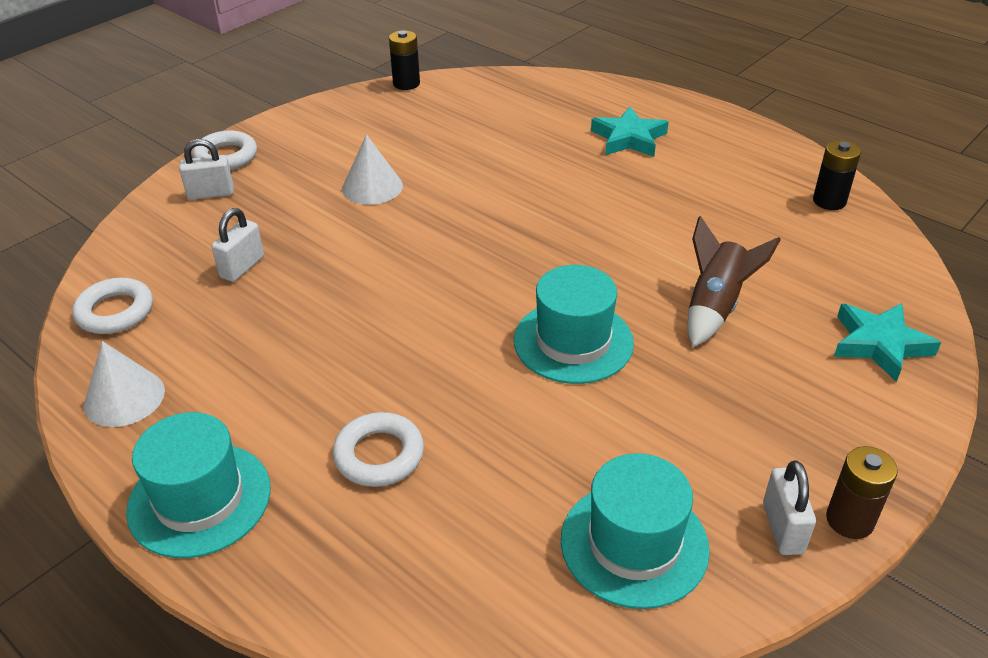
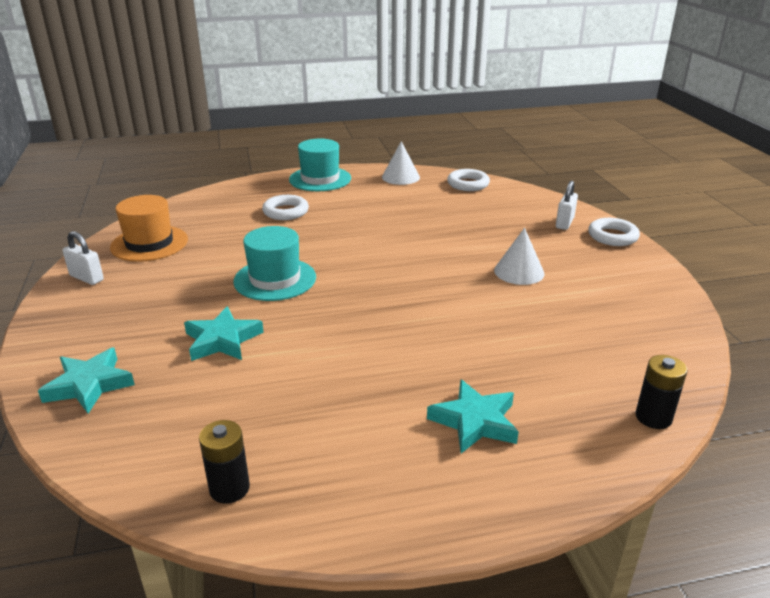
camera: 125 degrees right, 10 degrees down
(242, 267) = (470, 215): white padlock -> none
(406, 84) = (697, 339): black battery -> black battery (653, 417)
(634, 544) = (149, 243): turquoise hat -> orange hat
(715, 307) = (222, 340): brown rocket -> turquoise star
(849, 520) = (54, 296): brown battery -> none

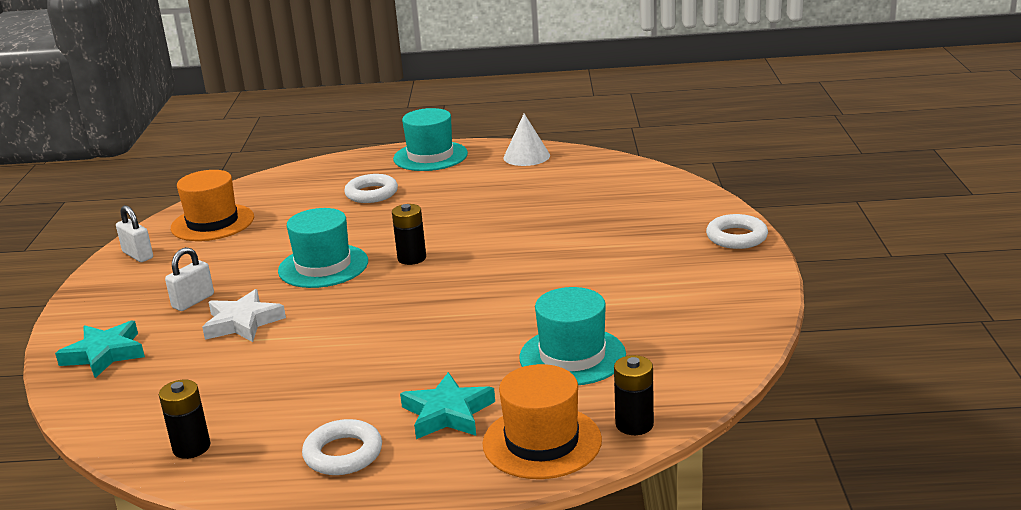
camera: 15 degrees right, 5 degrees down
(222, 340) = (243, 322): turquoise star -> white star
(353, 267) = (412, 258): none -> black battery
(468, 184) = (603, 167): white ring -> white ring (343, 454)
(519, 272) = (594, 272): white cone -> none
(552, 352) = (572, 356): none -> turquoise hat
(564, 223) = (689, 219): white padlock -> white padlock (193, 301)
(583, 445) = (542, 442): none -> orange hat

